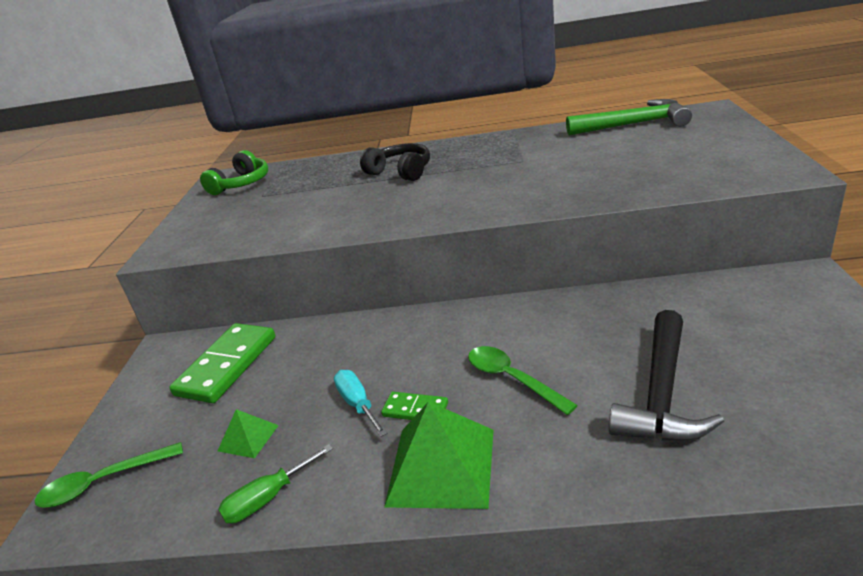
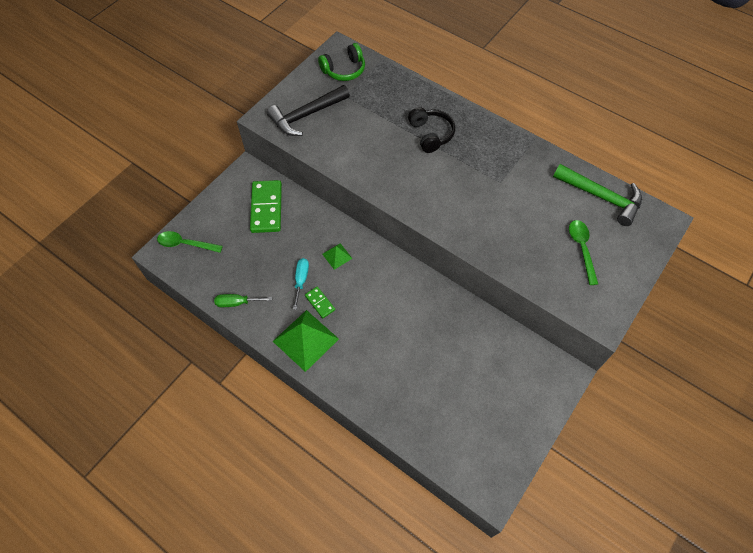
camera: 30 degrees right, 30 degrees up
(227, 365) = (266, 208): green domino -> green domino turned 60 degrees counterclockwise
(248, 438) = (248, 264): green pyramid -> green pyramid (337, 256)
(512, 379) = (371, 319): green spoon -> green spoon (581, 249)
(661, 393) = (418, 377): black hammer -> black hammer (306, 115)

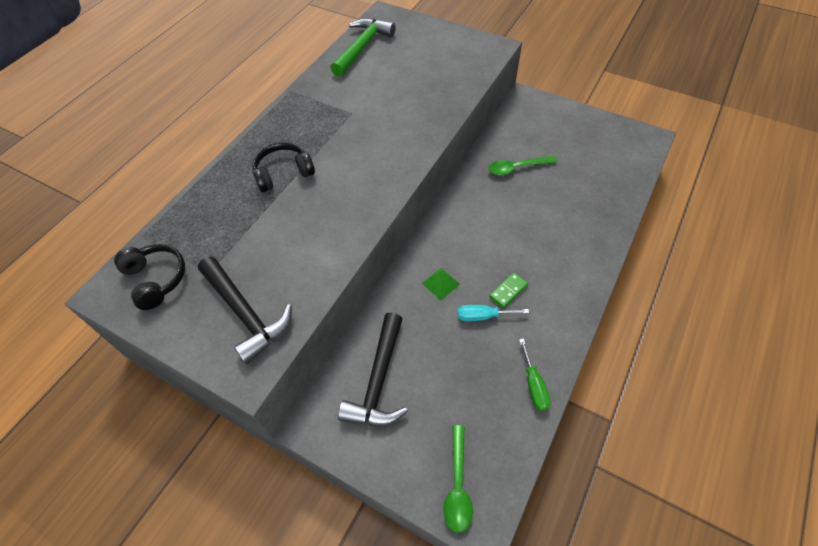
camera: 95 degrees left, 5 degrees down
(266, 208) = (378, 381): green domino -> black hammer
(305, 340) = (559, 297): green pyramid -> none
(344, 70) = (156, 279): green headphones -> black headphones
(581, 249) = (424, 58): green spoon -> green spoon (517, 168)

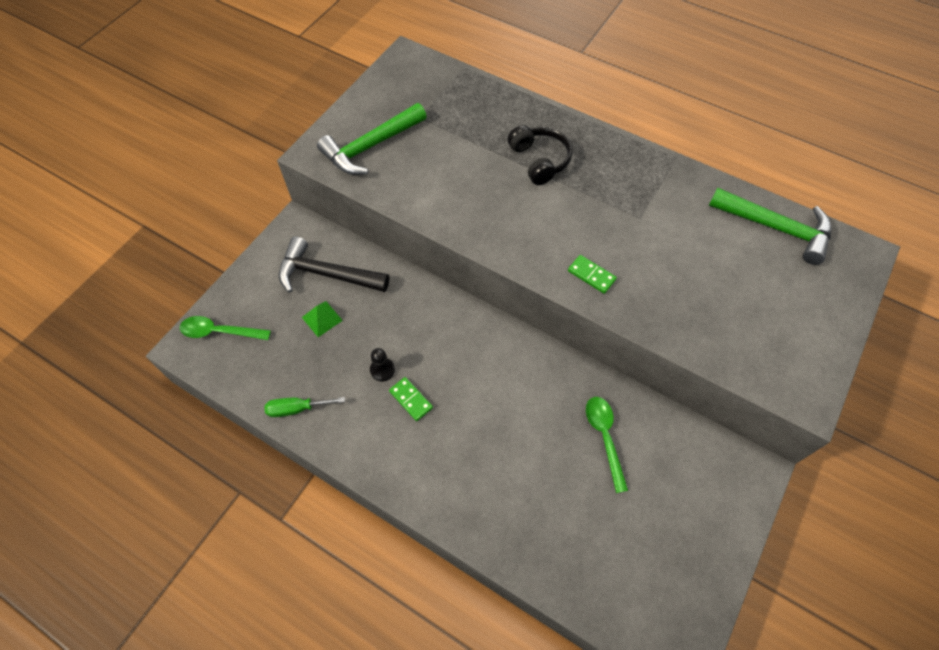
camera: 90 degrees right, 5 degrees up
(156, 279) = (415, 84): black headphones -> none
(246, 314) = (370, 146): black hammer -> green hammer
(408, 141) = (591, 275): none -> green domino
(441, 283) = (428, 332): green pyramid -> green pyramid (322, 319)
(483, 316) = (382, 370): turquoise screwdriver -> black pawn

